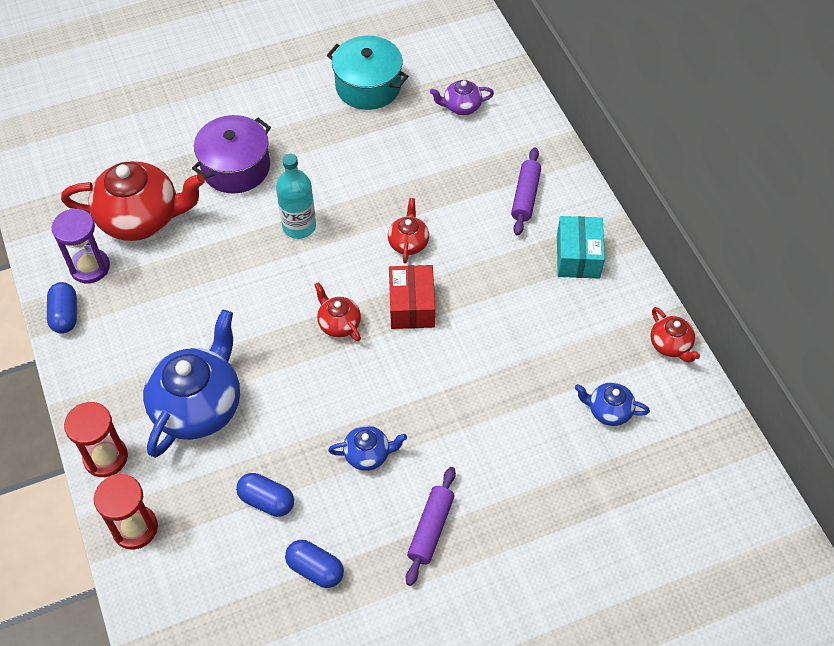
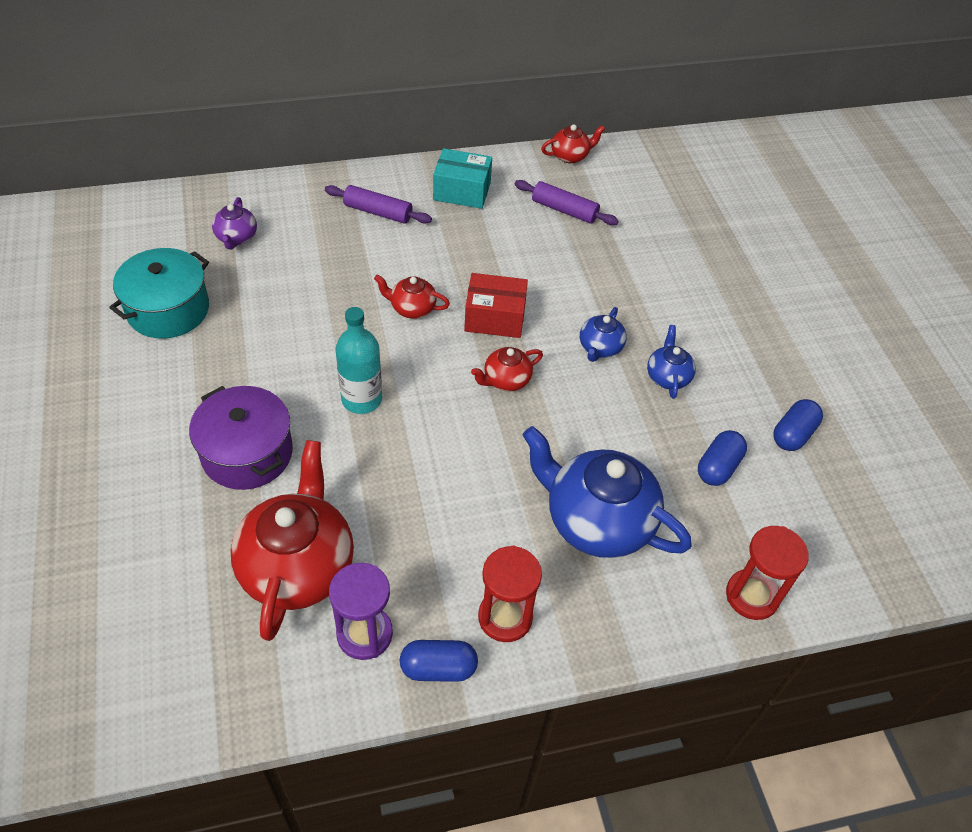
camera: 85 degrees left, 5 degrees down
(106, 457) = (659, 624): red hourglass -> red hourglass (505, 617)
(430, 529) = (748, 341): purple rolling pin -> purple rolling pin (564, 210)
(608, 411) = (632, 205): blue teapot -> blue teapot (600, 348)

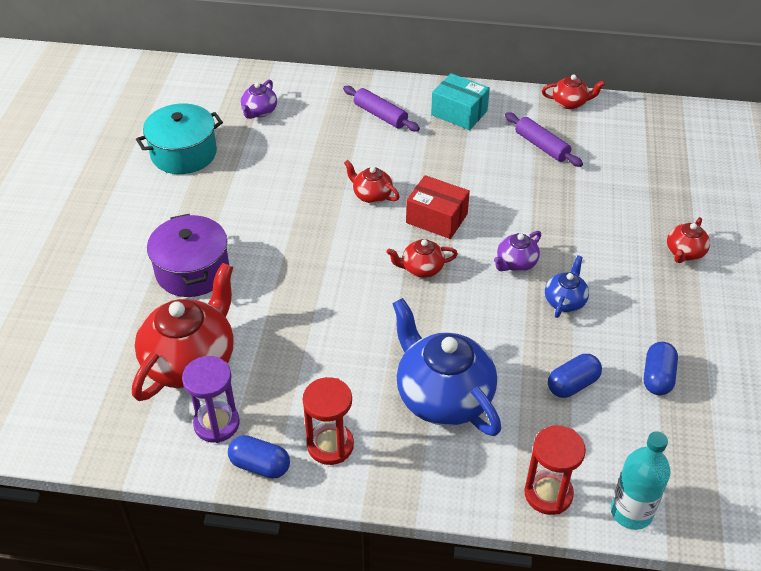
camera: 25 degrees right, 5 degrees down
(361, 399) = (297, 254): turquoise bottle -> turquoise bottle (631, 512)
(600, 348) = (516, 263): blue teapot -> purple teapot
(755, 293) = (684, 253): none -> red teapot
(793, 434) = (657, 377): blue capsule -> blue capsule turned 45 degrees counterclockwise

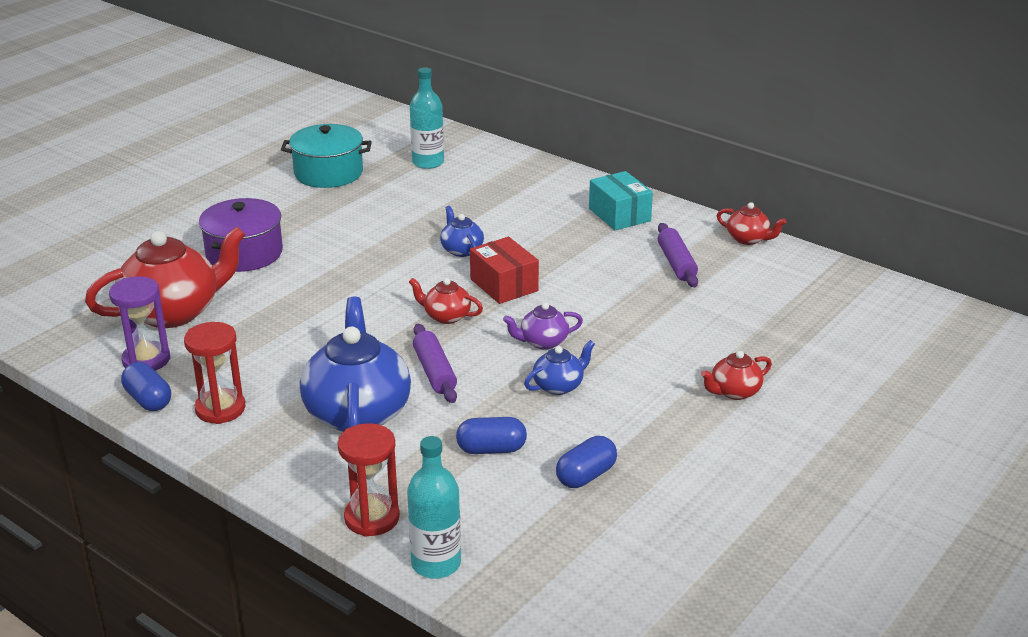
camera: 30 degrees right, 15 degrees down
(259, 111) = (428, 162): purple teapot -> turquoise bottle
(371, 195) = (461, 250): red teapot -> blue teapot
(380, 115) = (538, 195): purple rolling pin -> purple rolling pin (434, 372)

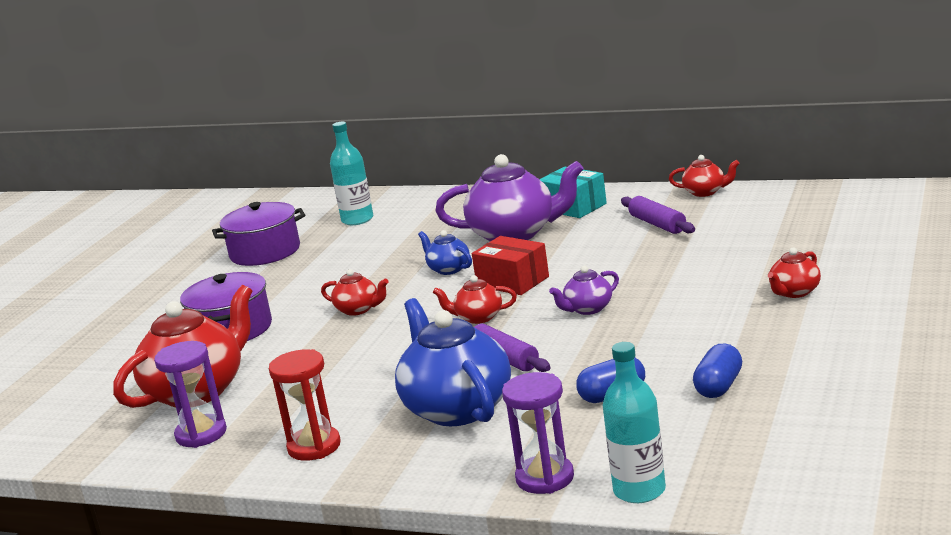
camera: 15 degrees left, 10 degrees down
(148, 400) = (231, 462): blue capsule -> none
(328, 173) = (265, 252): turquoise pot -> purple pot
(357, 269) = (358, 309): none -> red teapot
(372, 518) = (545, 478): red hourglass -> purple hourglass
(545, 229) = (514, 234): none -> purple teapot
(559, 386) = (632, 334): blue teapot -> none

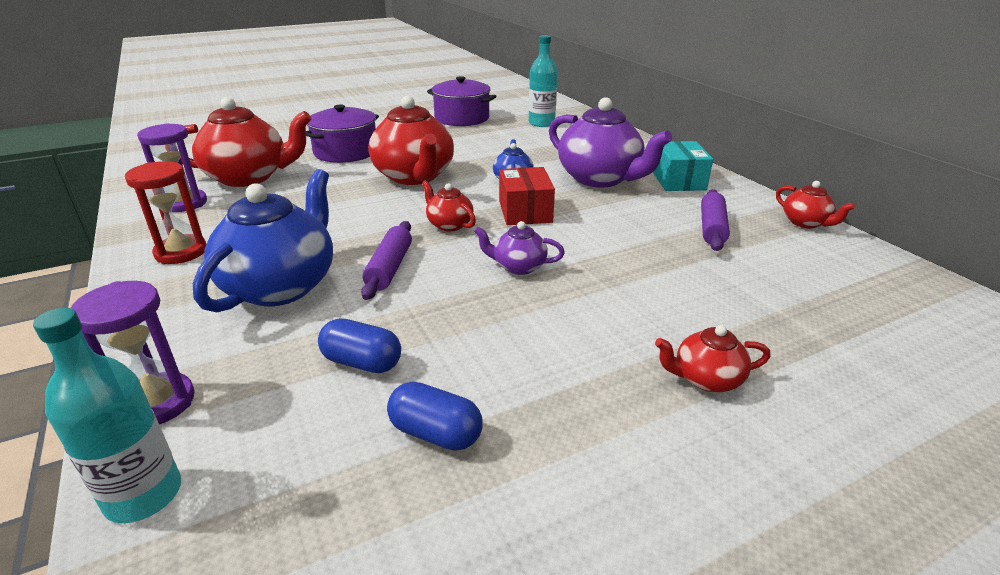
camera: 40 degrees right, 10 degrees up
(358, 309) = (414, 176): red teapot -> red teapot, size x2.08
(719, 386) = (435, 433): blue capsule -> blue capsule turned 45 degrees clockwise

